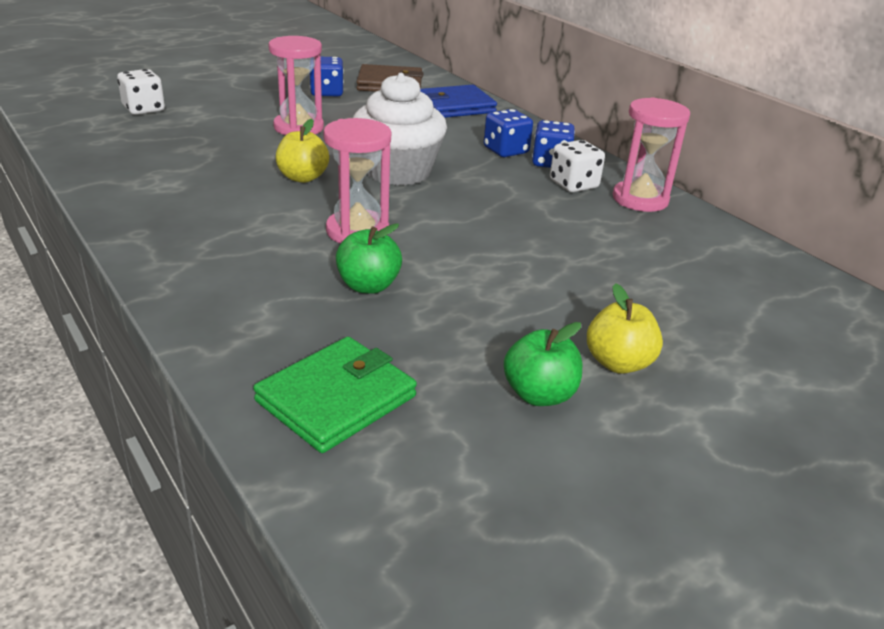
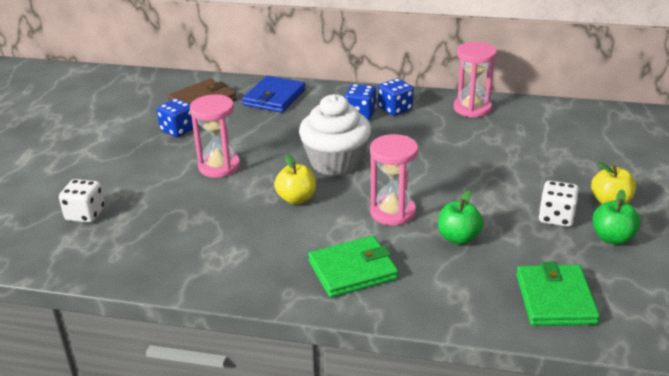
camera: 40 degrees left, 0 degrees up
(220, 249) = (352, 270): none -> green wallet
(573, 184) = (430, 117): white dice -> white dice (556, 217)

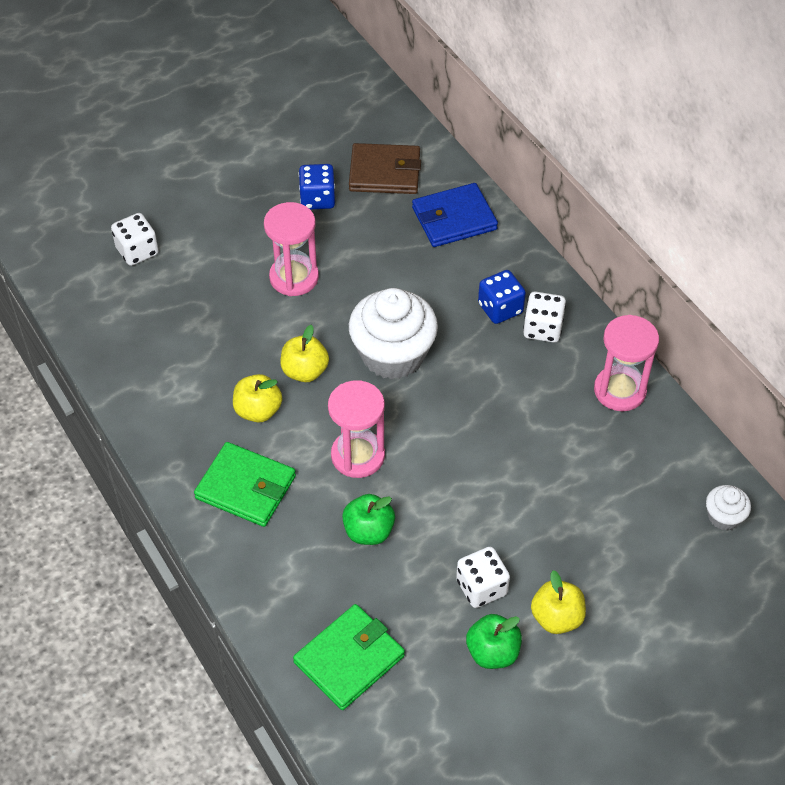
camera: 45 degrees right, 20 degrees up
(298, 232) = (258, 410): none -> yellow apple
(395, 109) = (542, 329): blue dice -> white dice
(599, 120) = (724, 517): none -> white cupcake

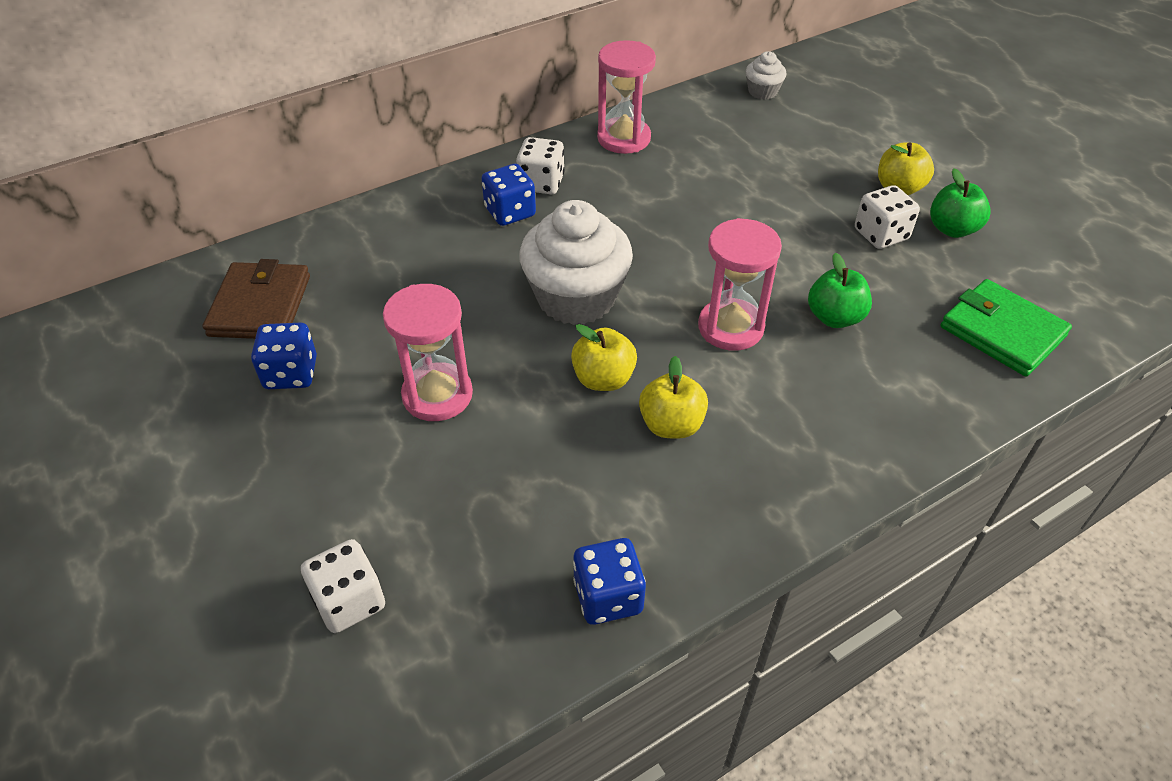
camera: 90 degrees left, 5 degrees down
(124, 372) = (608, 596): none -> blue dice
(246, 487) = (795, 432): green wallet -> none
(454, 219) = (361, 245): blue wallet -> none

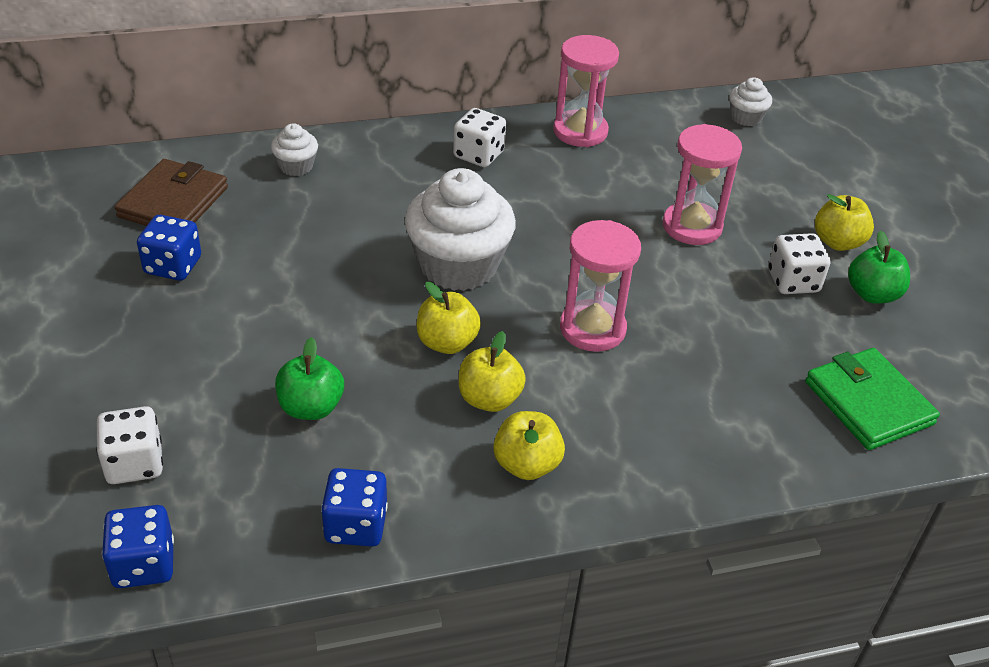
camera: 15 degrees right, 5 degrees down
(369, 237) = (296, 166): none -> white cupcake
(437, 395) = (290, 317): pink hourglass -> pink hourglass (692, 226)
(510, 212) = (435, 174): blue dice -> blue dice (143, 564)
(739, 481) = (526, 465): none -> yellow apple
(834, 317) = (701, 346): green apple -> green apple (311, 407)

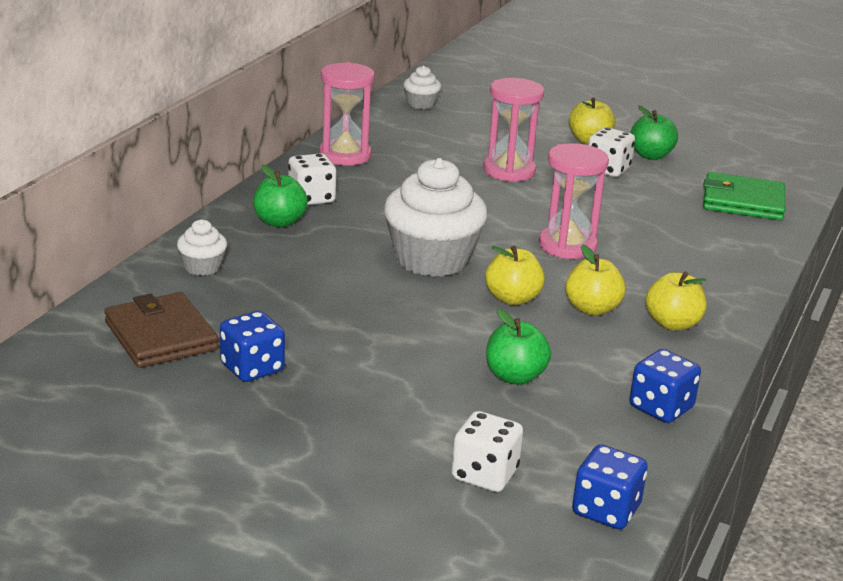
camera: 50 degrees left, 15 degrees down
(416, 161) = (279, 222): none -> green apple

